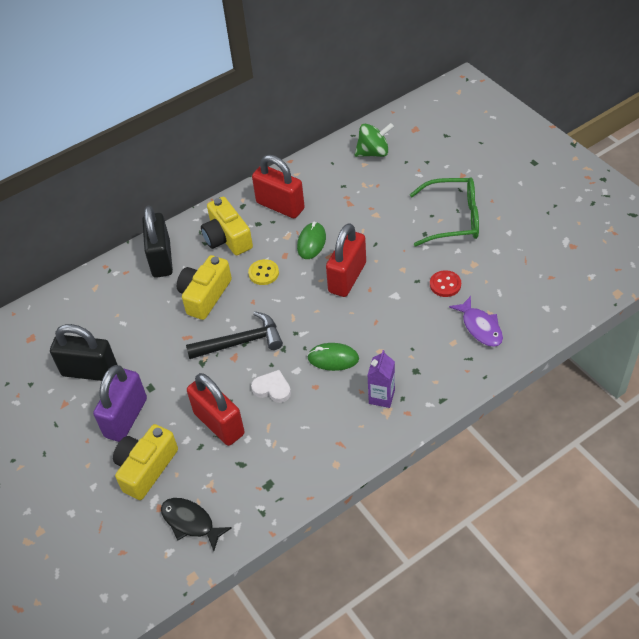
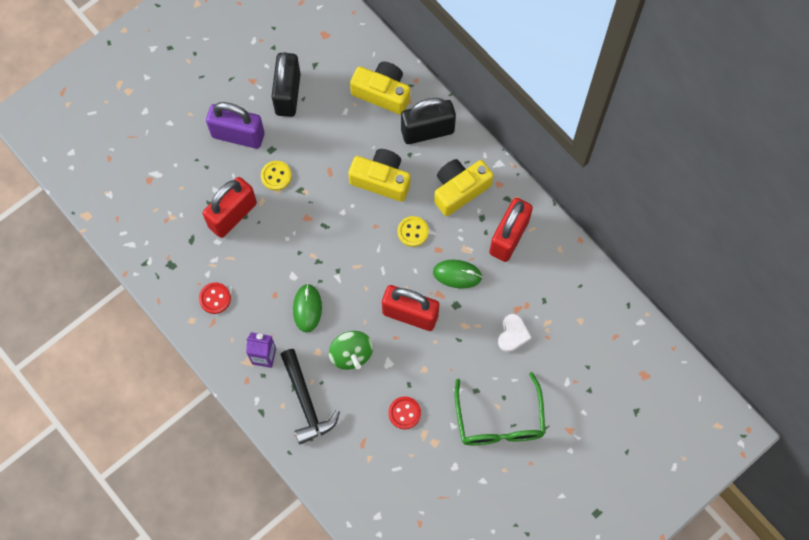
camera: 80 degrees right, 20 degrees up
(146, 468) = (187, 162): yellow camera -> yellow camera (382, 93)
(182, 383) = (276, 176): none -> yellow button
(190, 522) = (135, 206): black fish -> none
(240, 342) = (325, 221): black hammer -> black hammer (306, 402)
(272, 388) = (271, 256): white heart -> white heart (513, 334)
(313, 441) = (215, 298): none -> red button
(373, 152) = (600, 330): green spinning top -> green spinning top (351, 354)
(480, 327) = (349, 448): purple fish -> none

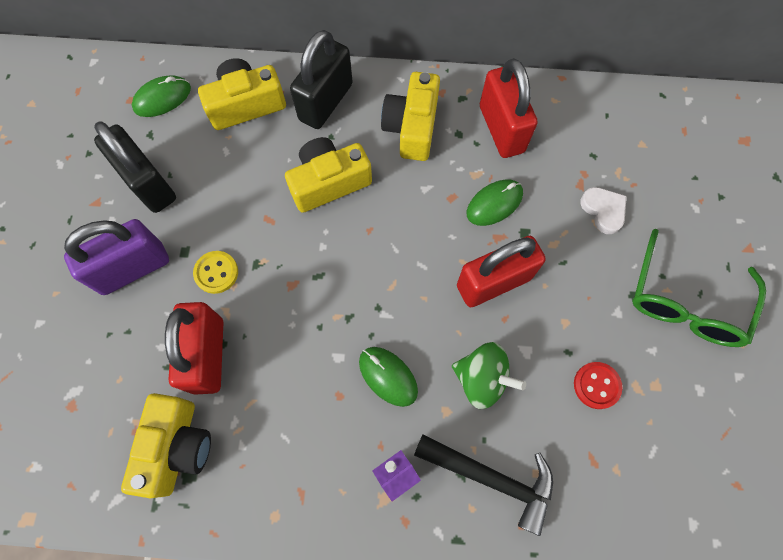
camera: 45 degrees left, 0 degrees up
(178, 246) = (176, 447): none -> yellow camera
(215, 298) = (277, 465): red button -> none
(341, 48) = (162, 98): none -> green mouse
(413, 232) = (410, 203): yellow button -> none
(499, 421) = (685, 302): green glasses -> green glasses turned 75 degrees clockwise

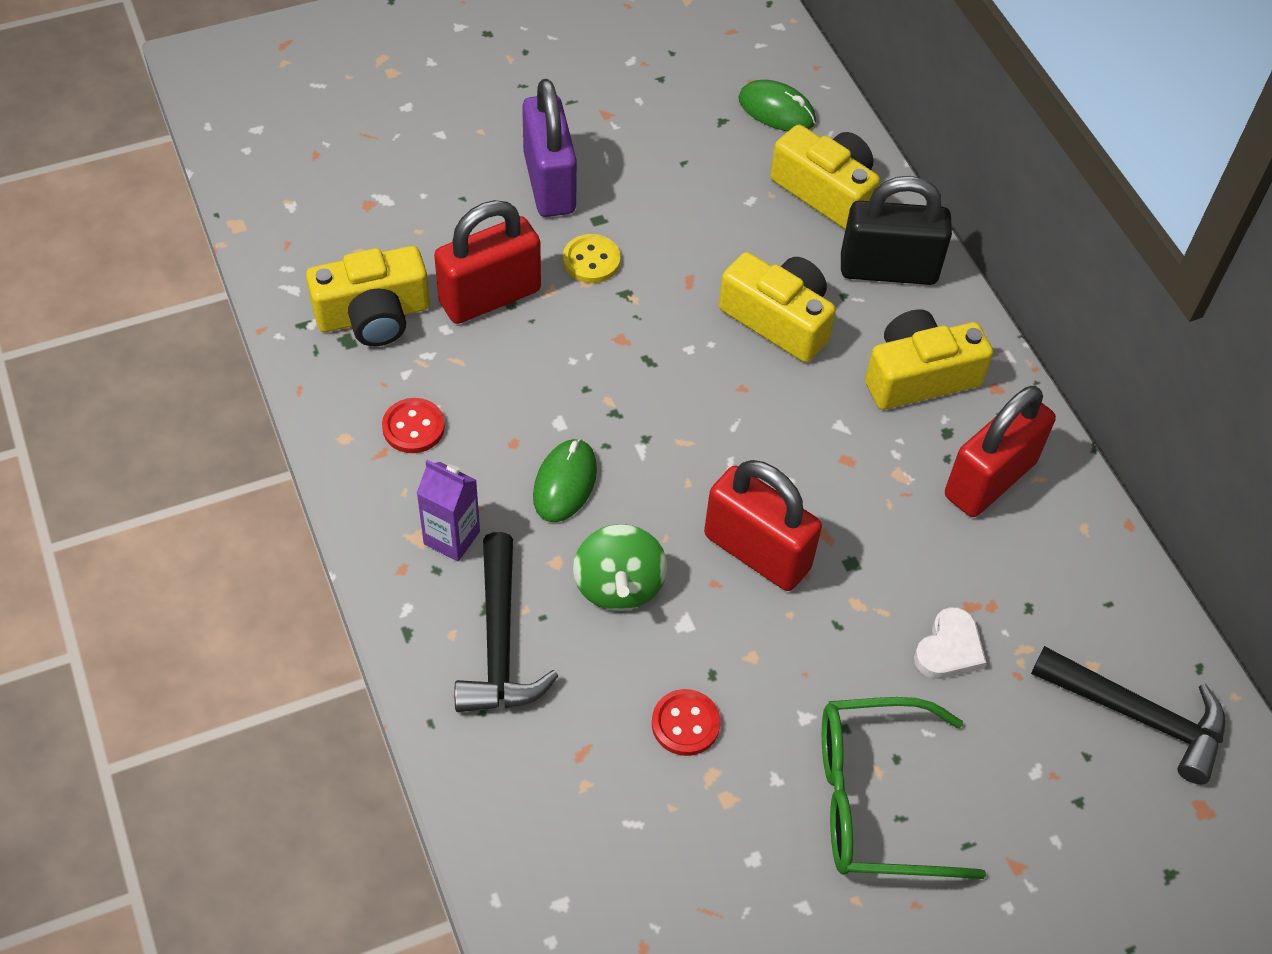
camera: 60 degrees right, 15 degrees down
(133, 268) = (549, 183): purple padlock -> purple padlock turned 45 degrees clockwise
(148, 184) = (659, 149): black padlock -> none
(291, 461) = (413, 427): none -> red button
(494, 204) = (870, 512): green mouse -> none
(680, 139) = (1138, 715): none -> black hammer

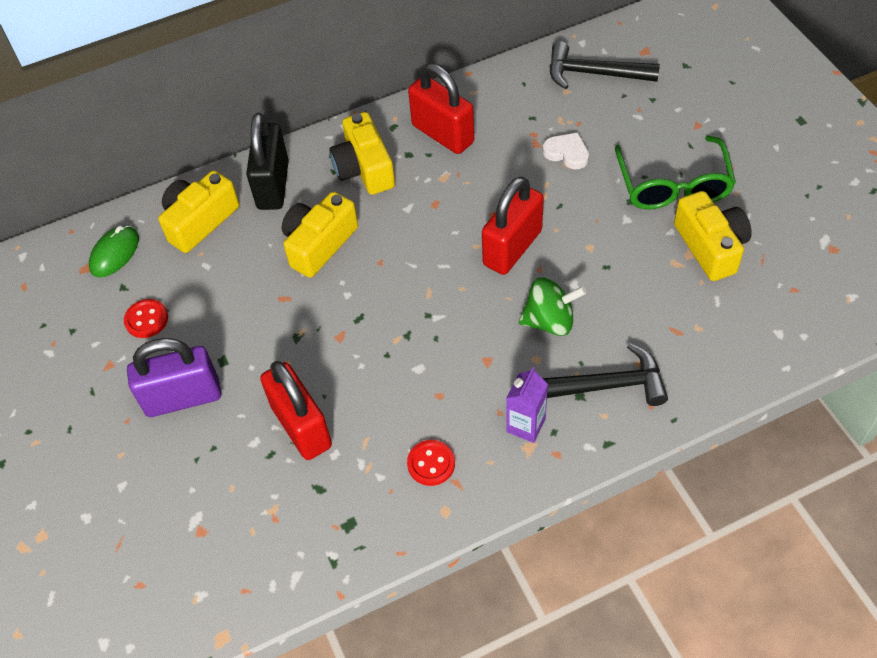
camera: 85 degrees left, 0 degrees up
(373, 315) = (322, 508): yellow camera -> yellow camera (710, 246)
(565, 483) = (471, 360): green mouse -> none
(591, 260) = (264, 361): yellow button -> none
(685, 724) = (644, 278): red button -> red button (146, 320)
(1138, 715) = (594, 74): black hammer -> black hammer turned 105 degrees counterclockwise

